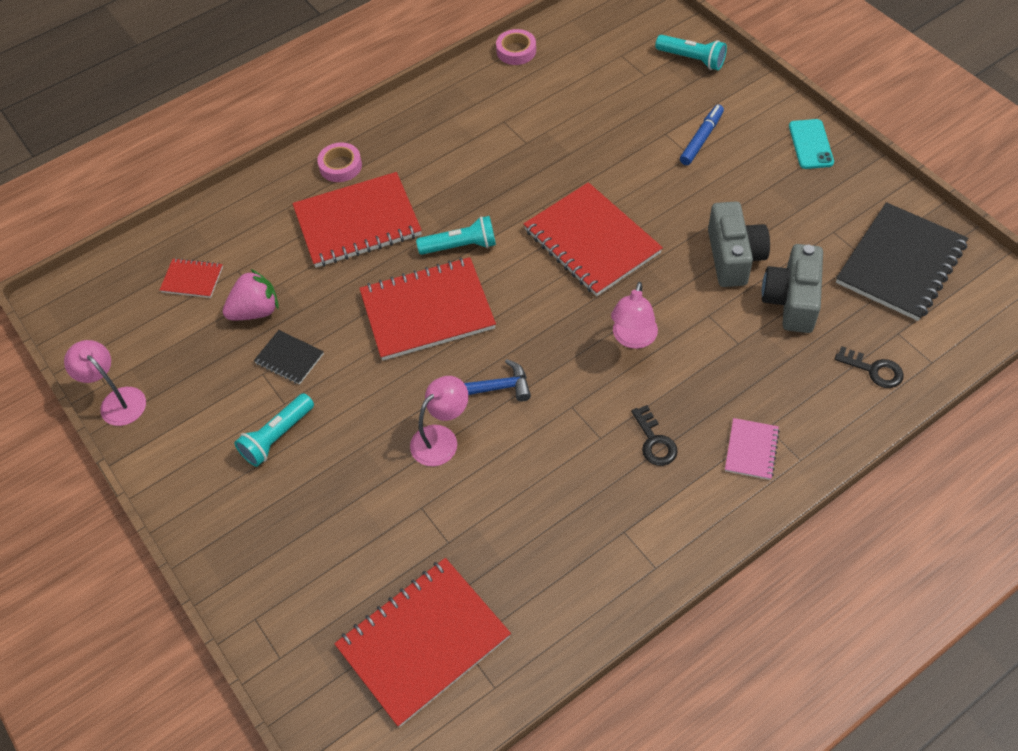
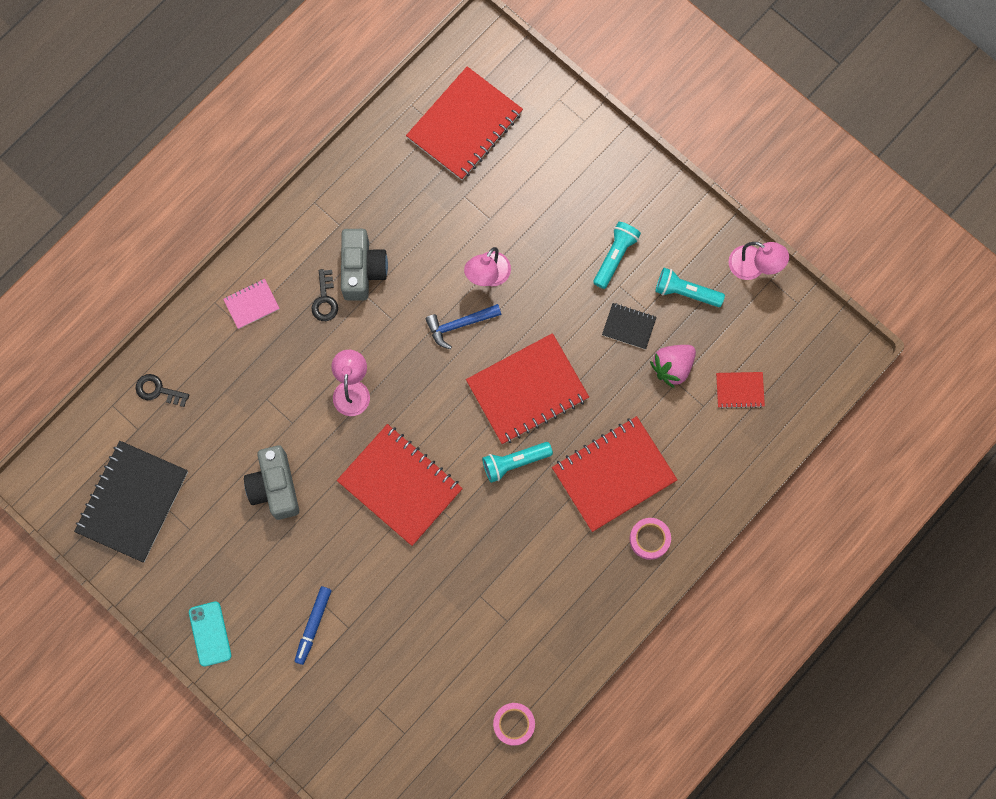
camera: 165 degrees right, 20 degrees up
(654, 441) = (325, 300): black key -> black key turned 150 degrees counterclockwise
(692, 59) = (331, 737): turquoise flashlight -> turquoise flashlight (686, 292)
(751, 450) = (251, 304): pink notebook -> pink notebook turned 60 degrees clockwise
(791, 300) = (224, 448): grey camera -> grey camera (362, 270)

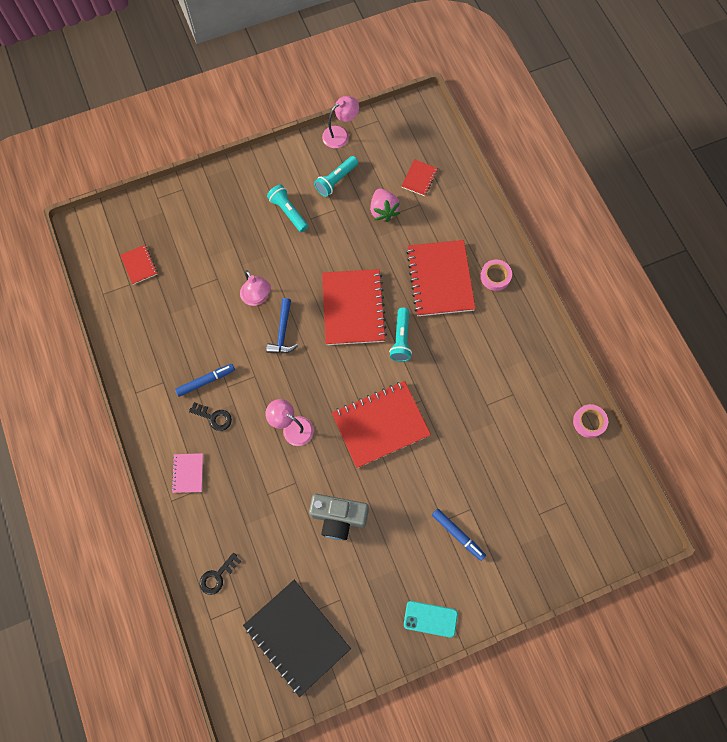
camera: 65 degrees left, 5 degrees down
(362, 270) = (206, 381): grey camera -> blue marker
(464, 125) = (139, 265): red notebook -> red notebook, size x0.47
(629, 326) = (341, 225): black notebook -> none

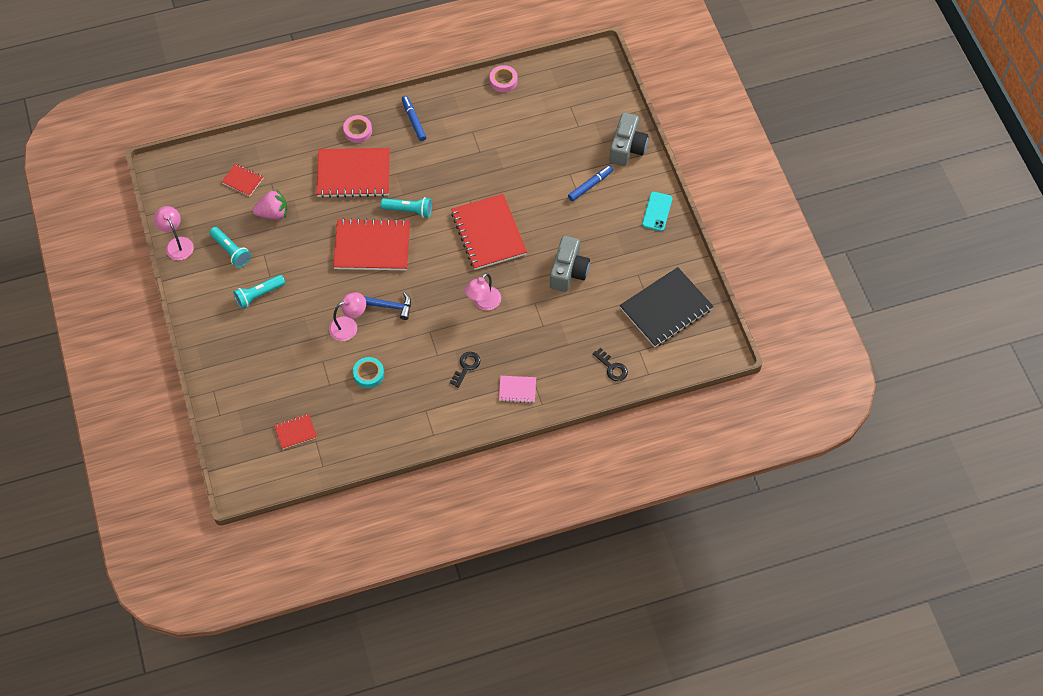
camera: 85 degrees left, 10 degrees down
(203, 323) = (368, 374): none -> turquoise tape
(206, 381) = (429, 373): blue marker -> blue marker (413, 120)
(517, 576) = (627, 148): none -> grey camera

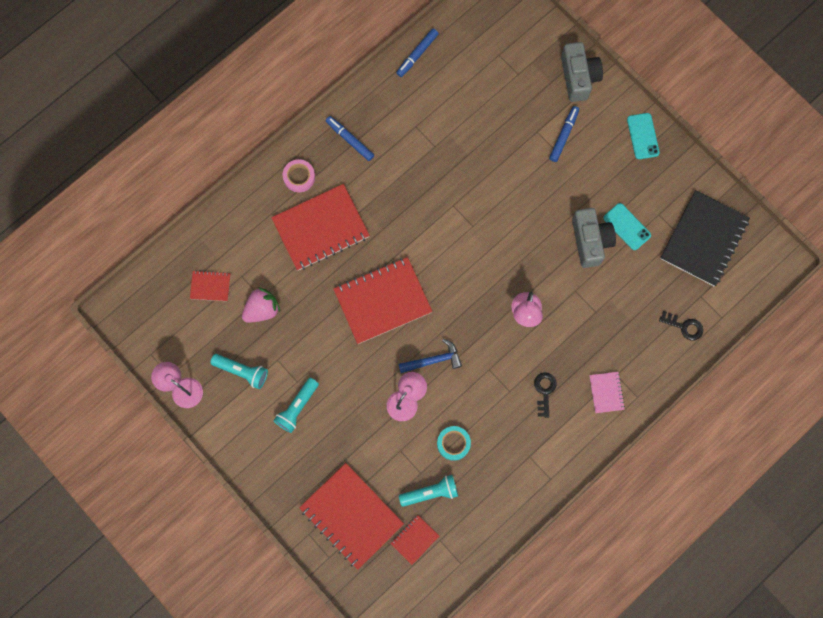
camera: 25 degrees left, 15 degrees up
(409, 210) = (398, 244): turquoise flashlight -> turquoise flashlight (430, 493)
(488, 233) = (491, 234): red notebook -> red notebook (351, 516)
(503, 81) = (417, 54): pink tape -> blue marker
(517, 390) = (606, 392): pink notebook -> pink notebook turned 75 degrees counterclockwise
(605, 273) = (627, 226): none -> turquoise phone

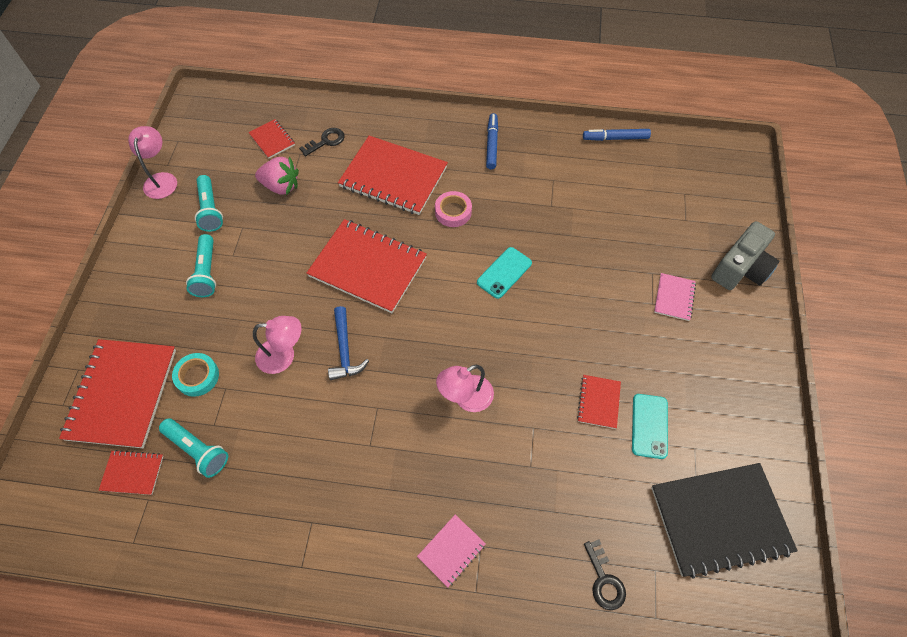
camera: 50 degrees right, 15 degrees down
(297, 407) = (207, 272): turquoise flashlight -> turquoise flashlight turned 90 degrees counterclockwise
(299, 177) = (424, 133): pink tape -> pink tape (453, 212)
(433, 360) = (345, 350): blue hammer -> blue hammer turned 45 degrees clockwise
(453, 443) = (269, 433): turquoise tape -> turquoise tape (197, 376)
(544, 391) = (398, 481): black key -> black key (326, 141)
(563, 135) = (674, 297): blue marker -> pink notebook
(590, 241) = (598, 402): grey camera -> red notebook
(643, 136) = (753, 368): turquoise phone -> turquoise phone (504, 273)

